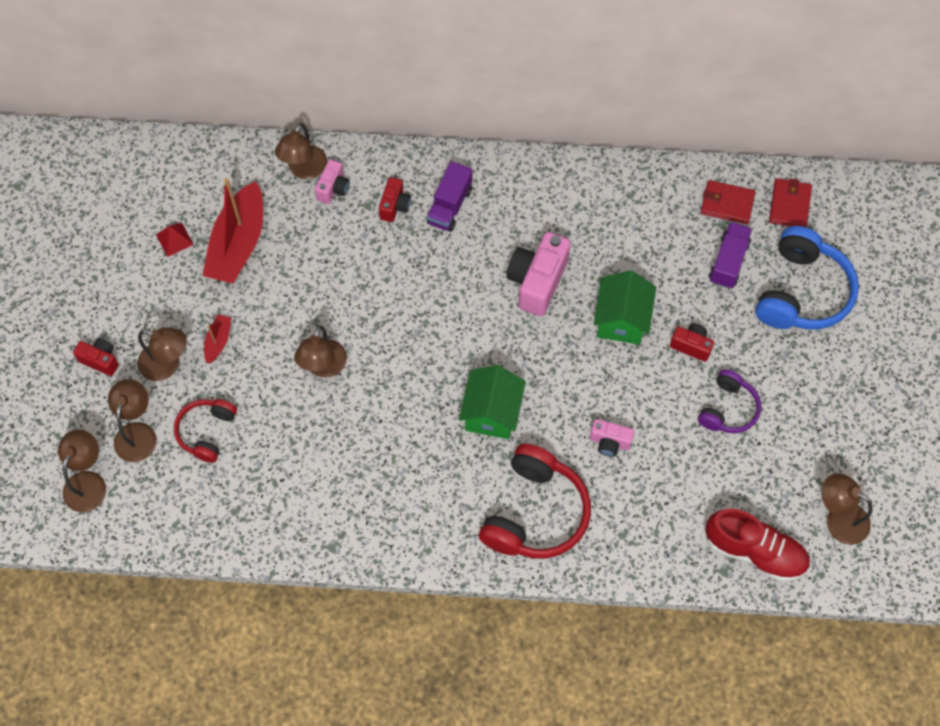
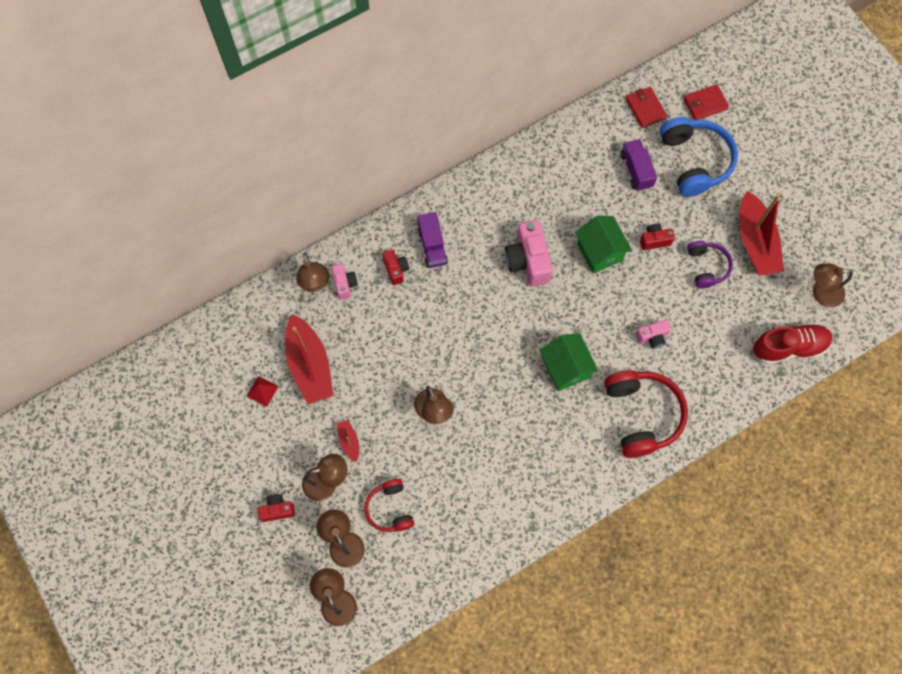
camera: 35 degrees left, 5 degrees up
(727, 204) = (607, 132): red wallet -> red wallet (705, 104)
(804, 418) = (755, 242): none -> red boat

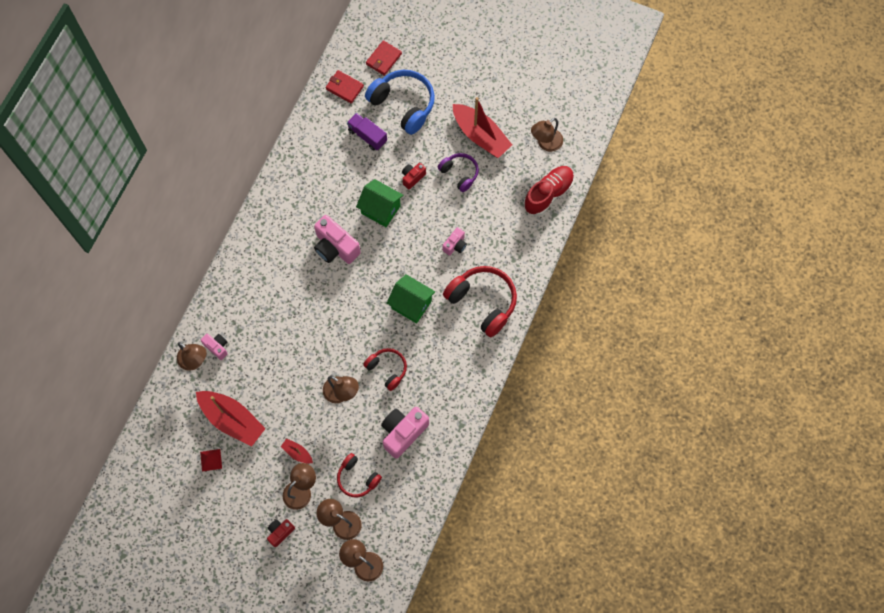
camera: 35 degrees left, 0 degrees up
(396, 270) = (246, 313): red camera -> none
(432, 246) = (261, 280): purple truck -> none
(467, 494) = (403, 432): none -> pink camera
(496, 418) = (387, 369): none -> red headphones

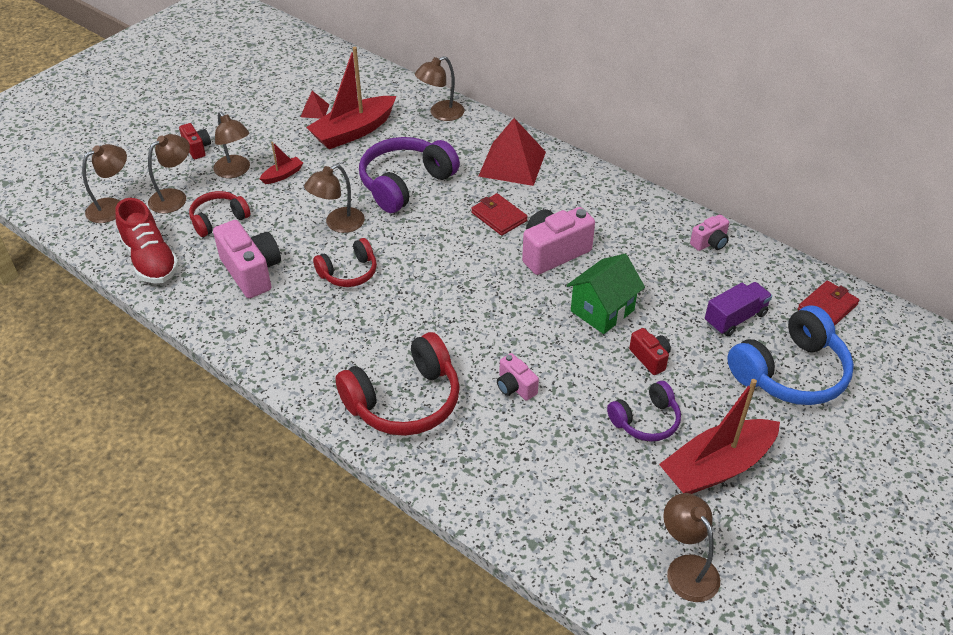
camera: 105 degrees right, 25 degrees down
(217, 347) = (451, 132): pink camera -> pink camera (710, 243)
(246, 294) = (512, 164): none -> red pyramid
(286, 362) = (405, 183): none -> purple headphones
(383, 59) = (883, 364): red wallet -> red wallet (499, 217)
(411, 304) = (435, 316): green house -> none
(548, 194) = (577, 545): red shoe -> red shoe (151, 260)

